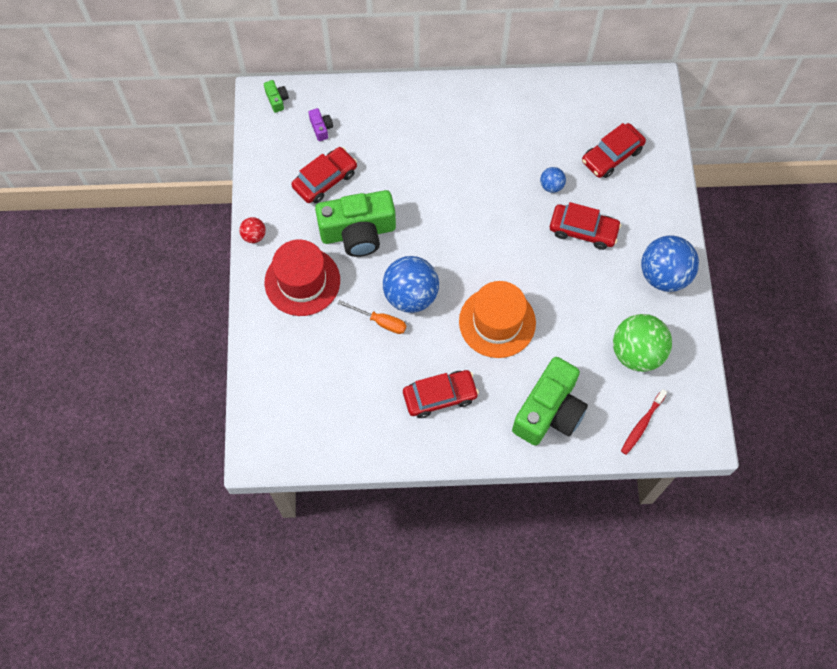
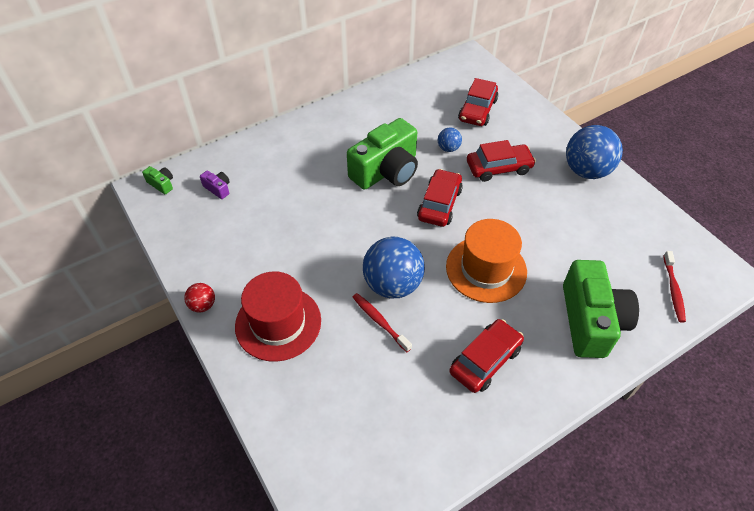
camera: 30 degrees left, 15 degrees down
(325, 180) = (247, 226): red car -> red car (439, 204)
(358, 232) = (306, 255): green camera -> green camera (386, 171)
(380, 321) = (379, 321): orange screwdriver -> red toothbrush
(636, 353) = (617, 236): green ball -> none

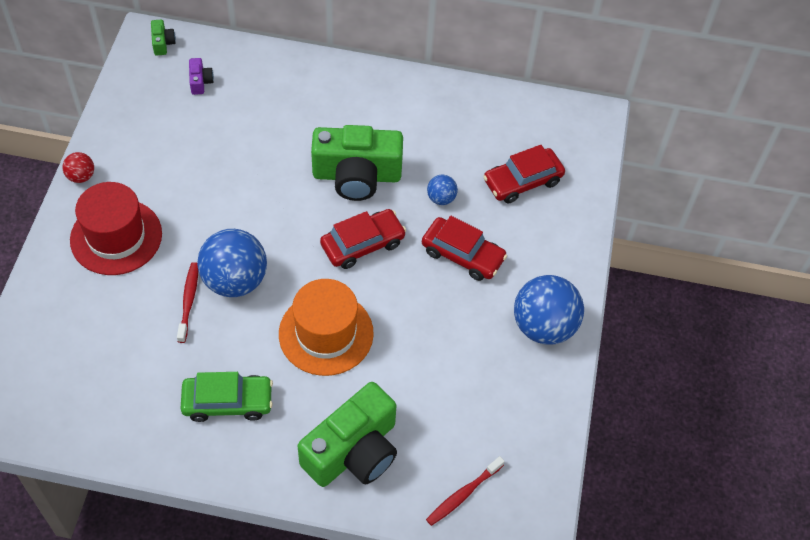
camera: 40 degrees right, 5 degrees up
(485, 360) = (228, 402): red car -> green car

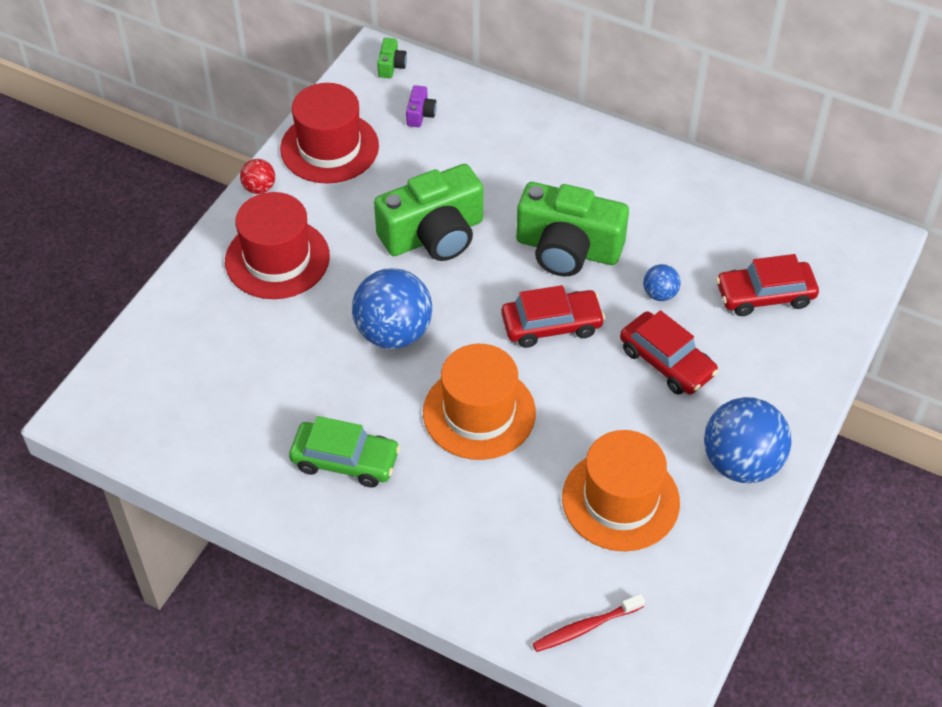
camera: 20 degrees right, 5 degrees down
(131, 127) = (329, 147): none -> red hat
(188, 301) = (335, 343): red toothbrush -> none
(353, 451) = (471, 548): green camera -> green camera (434, 235)
(460, 380) = (620, 500): none -> orange hat

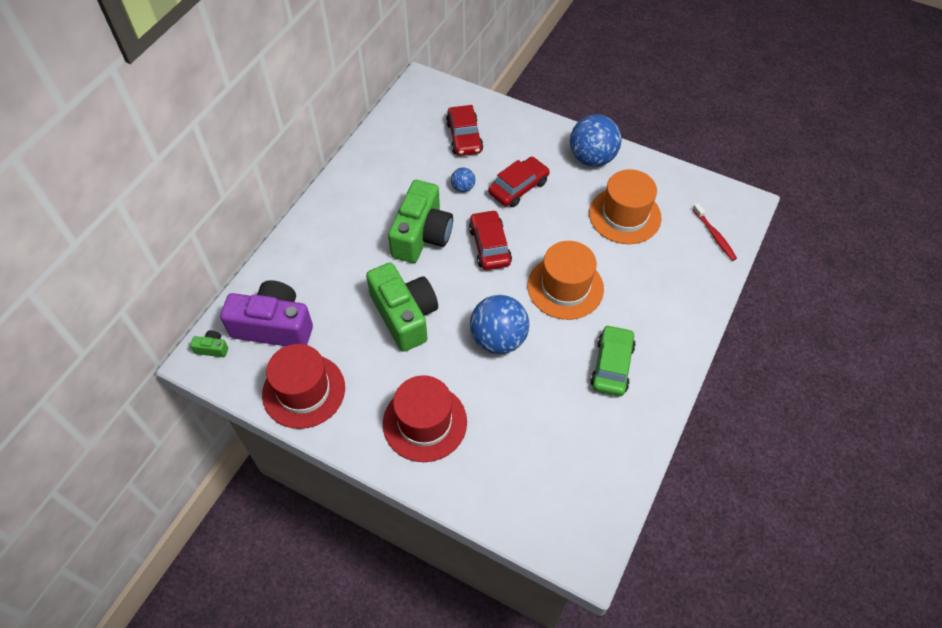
camera: 90 degrees left, 5 degrees up
(259, 188) = (345, 442): red ball -> none
(420, 114) = (274, 326): purple camera -> purple camera, size x2.49

